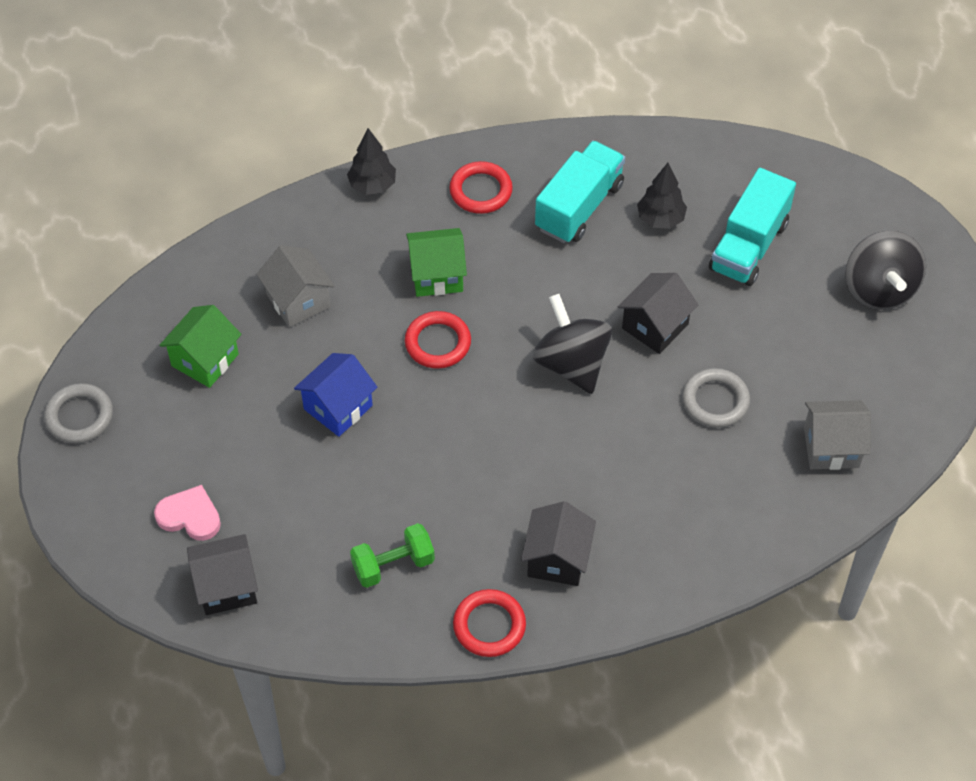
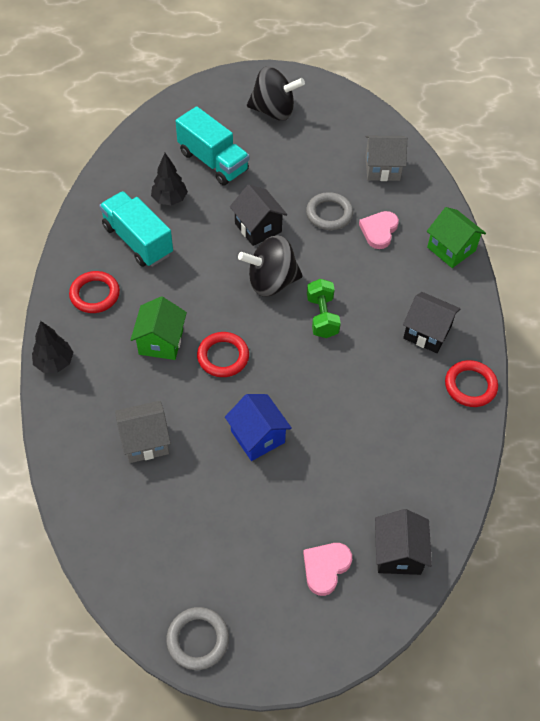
camera: 75 degrees left, 0 degrees up
(205, 360) = (176, 524): green house -> green house (451, 249)
(393, 565) = (407, 433): green dumbbell -> green dumbbell (322, 317)
(711, 467) = (379, 231): none -> pink heart
(831, 447) = (382, 168): grey house -> grey house turned 75 degrees clockwise

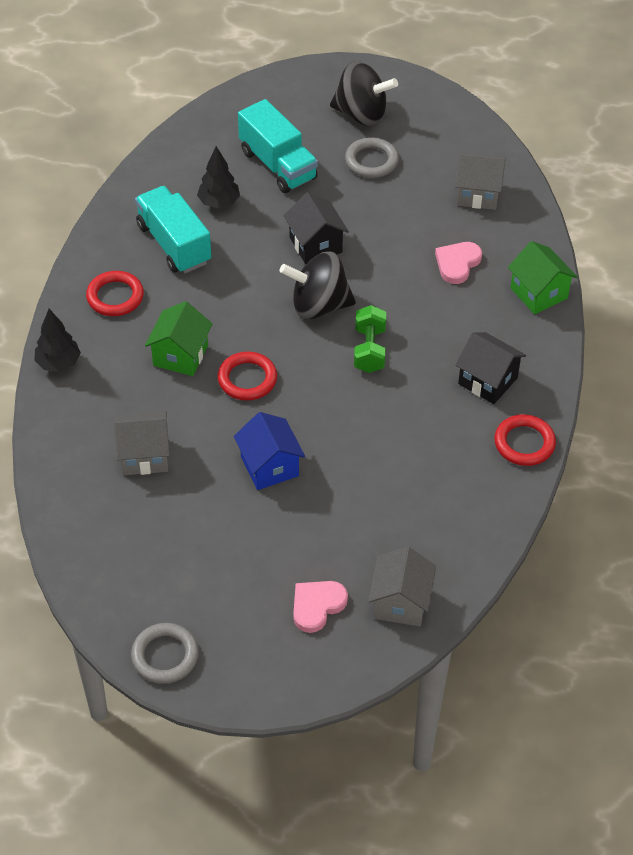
camera: 10 degrees right, 5 degrees down
(329, 214) = (402, 238): grey ring -> grey ring (371, 161)
(398, 553) = (400, 602): black house -> grey house

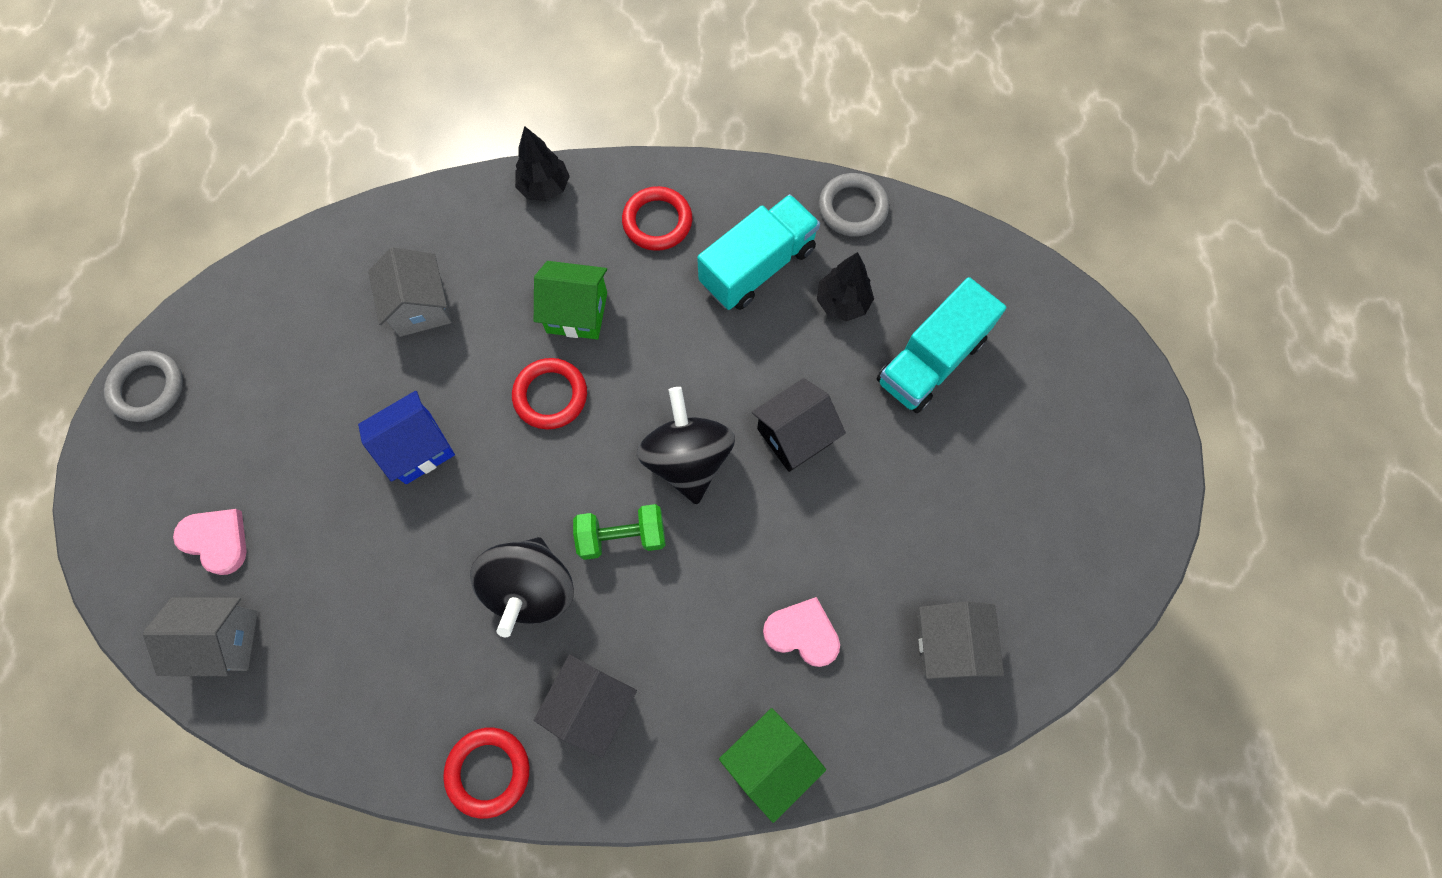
camera: 80 degrees right, 20 degrees up
(361, 114) = (1064, 452): black spinning top -> black spinning top (531, 588)
(371, 161) = (974, 482): grey ring -> grey ring (852, 208)

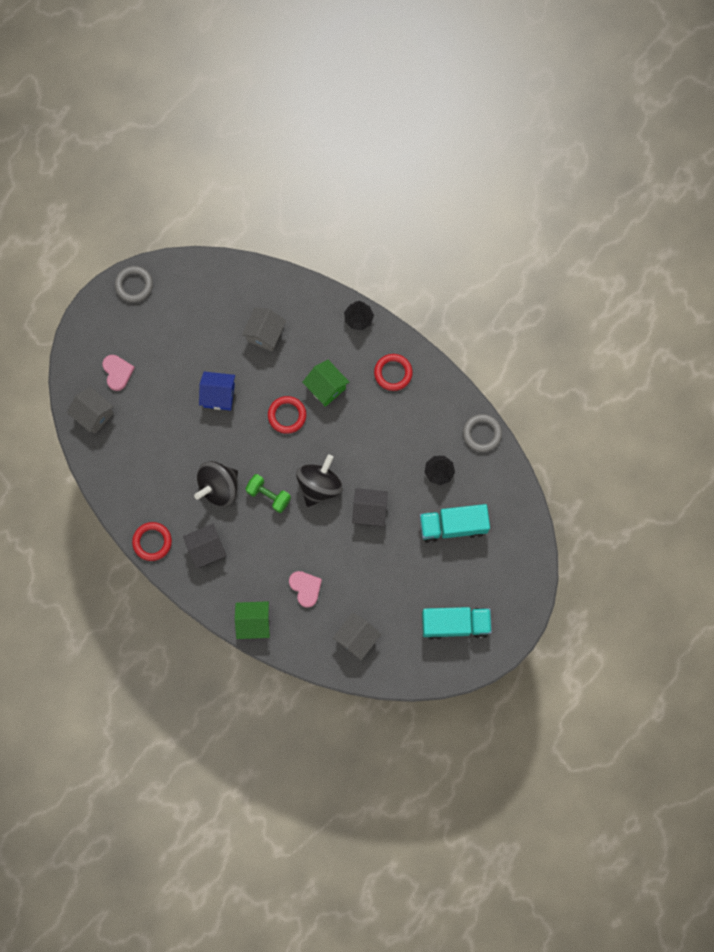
camera: 40 degrees right, 5 degrees up
(757, 266) = (417, 427): turquoise truck -> turquoise truck (455, 624)

